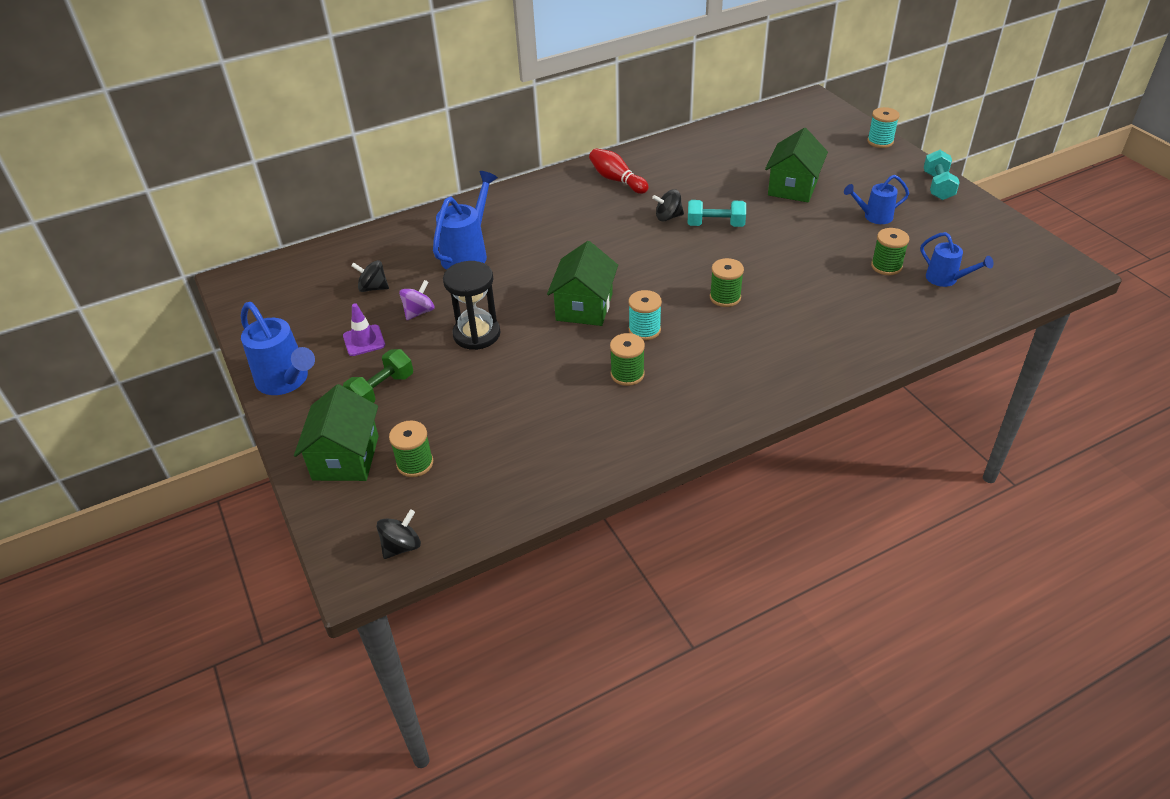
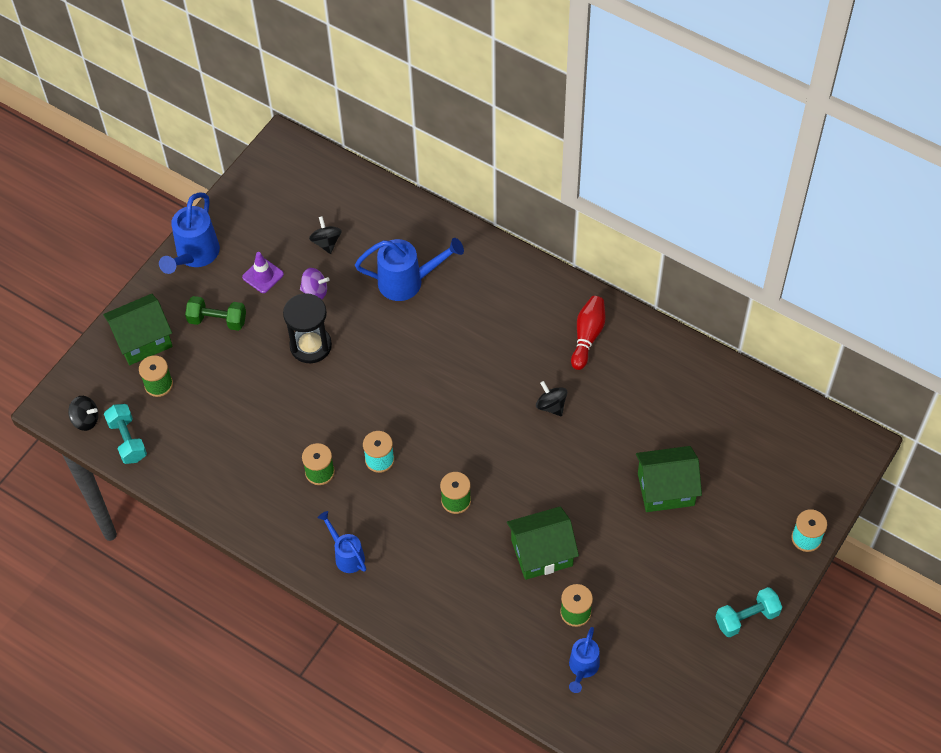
camera: 60 degrees right, 15 degrees up
(584, 307) = (385, 402): green house -> green house (542, 553)
(715, 225) = (561, 449): turquoise dumbbell -> turquoise dumbbell (127, 440)
(873, 217) = (654, 577): blue watering can -> blue watering can (346, 555)

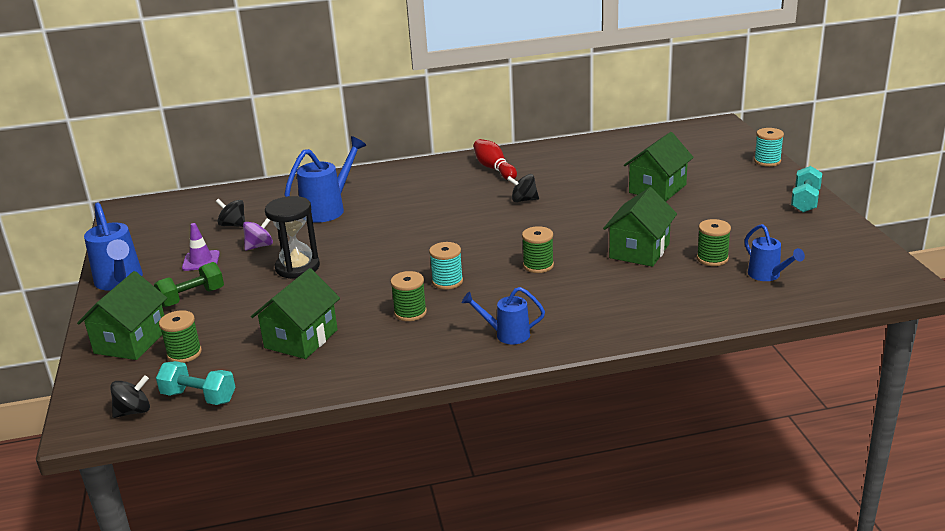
camera: 45 degrees left, 30 degrees down
(232, 435) = (301, 339): none -> green house

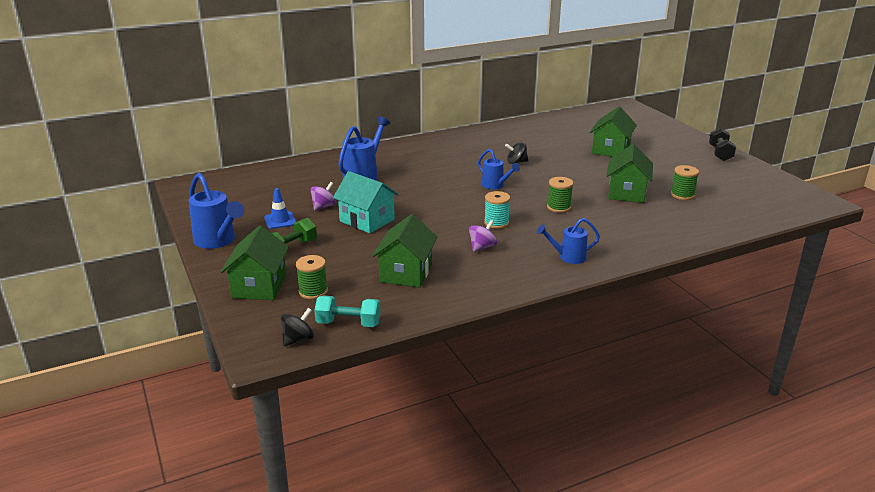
camera: 15 degrees left, 0 degrees up
(201, 261) = (280, 221): purple traffic cone -> blue traffic cone
(233, 225) = (290, 192): black spinning top -> none
(297, 267) = (367, 220): black hourglass -> turquoise house
(410, 313) = (482, 247): green spool -> purple spinning top
(494, 168) = (478, 141): red bowling pin -> none
(767, 161) = (676, 128): turquoise spool -> none
(767, 275) = (728, 204): blue watering can -> blue watering can (495, 186)
(805, 201) = (720, 153): turquoise dumbbell -> black dumbbell

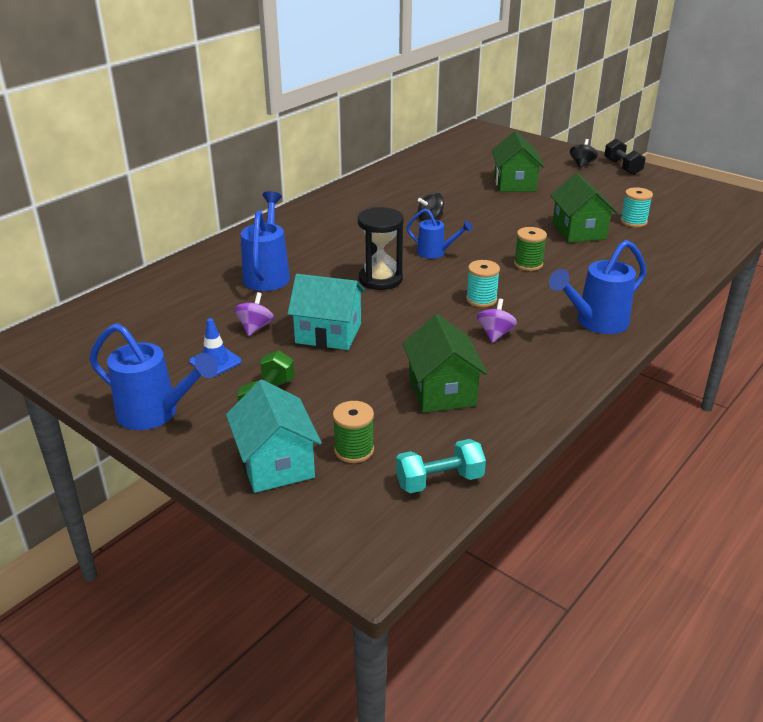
camera: 25 degrees left, 5 degrees up
(259, 286) = (276, 463): green house -> turquoise house
(298, 339) = (399, 524): black spinning top -> black spinning top (582, 164)
(437, 195) = (380, 279): none -> black hourglass
(568, 257) = (596, 322): blue watering can -> blue watering can, size x1.62
(682, 195) = (633, 222): green spool -> turquoise spool

